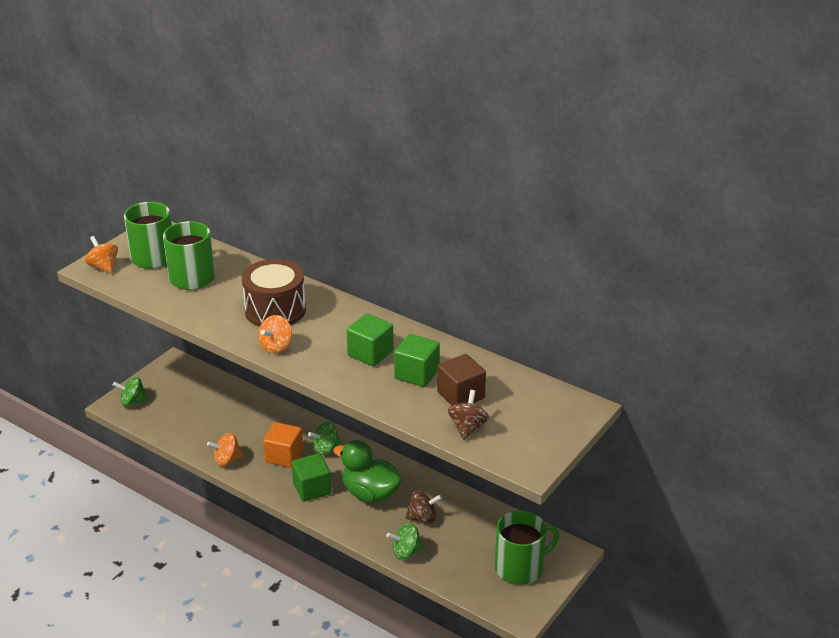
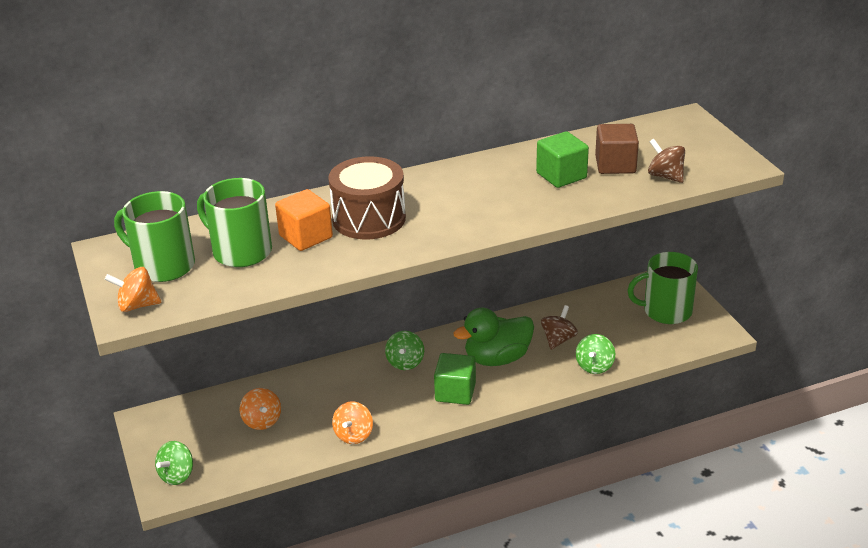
camera: 55 degrees left, 0 degrees up
(276, 346) = (434, 236): orange spinning top -> orange spinning top (262, 421)
(284, 456) = (388, 393): orange cube -> orange cube (306, 236)
(370, 353) = (503, 189): green cube -> none
(520, 567) = (666, 311): green mug -> green mug turned 105 degrees counterclockwise

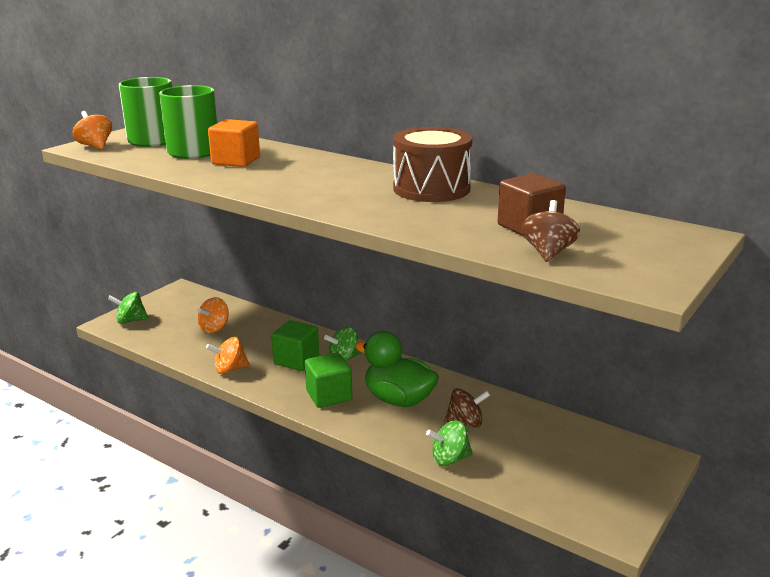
camera: 55 degrees right, 10 degrees down
(369, 219) = (287, 170): brown drum -> brown drum (431, 189)
(561, 175) = (467, 211): green cube -> green cube (296, 360)
(666, 311) = (600, 475): green mug -> none

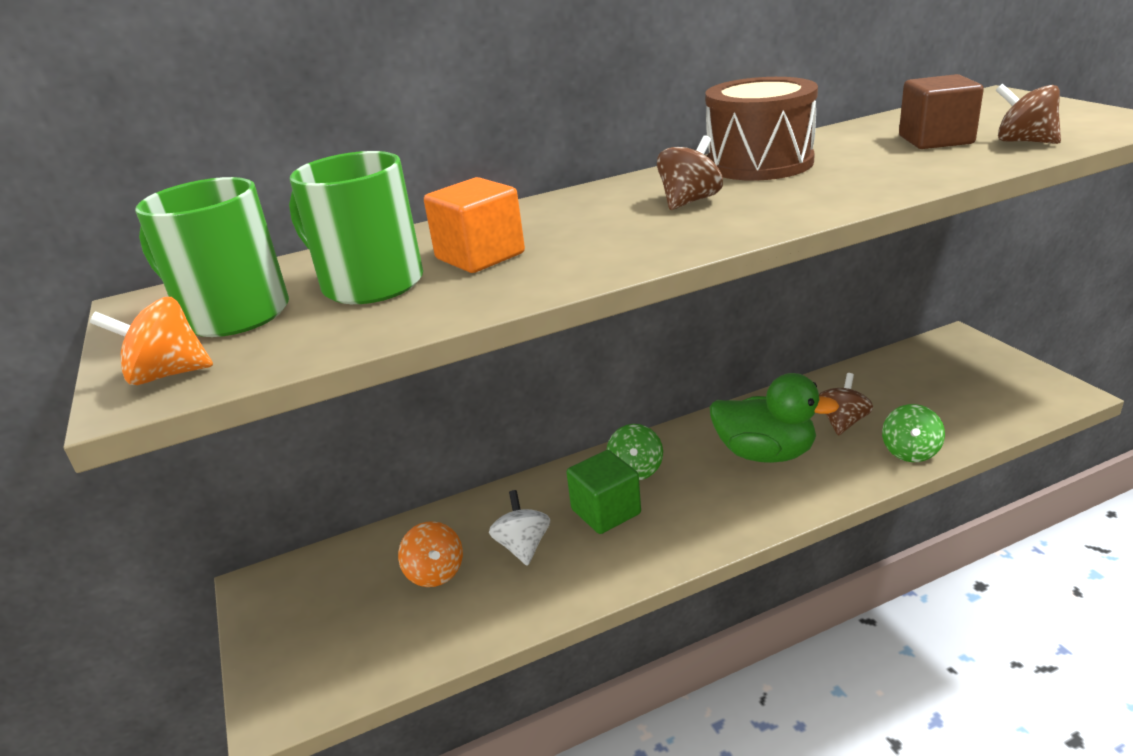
camera: 55 degrees left, 5 degrees up
(130, 320) = (299, 676): green spinning top -> none
(229, 369) = (578, 584): orange spinning top -> none
(250, 345) = (523, 546): none -> white spinning top
(329, 395) = (719, 505): green cube -> none
(343, 184) = (689, 201): none -> brown spinning top
(398, 400) = (765, 454): green duck -> green duck turned 135 degrees counterclockwise

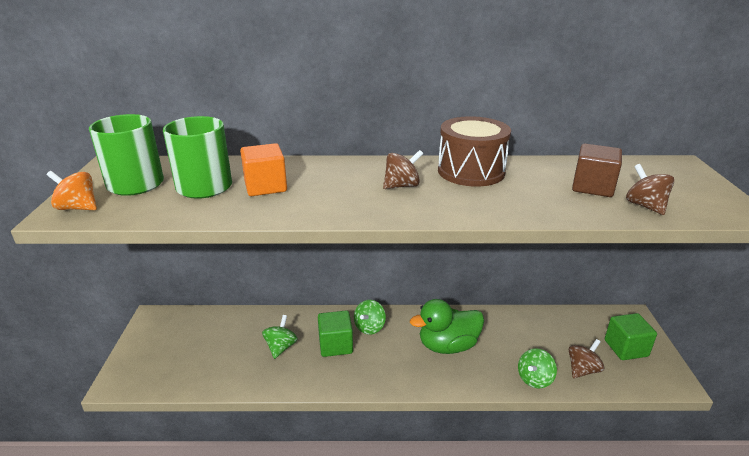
camera: 20 degrees right, 0 degrees up
(435, 573) = (230, 344): orange spinning top -> none
(523, 546) = (281, 347): white spinning top -> green spinning top
(765, 454) = (447, 346): green duck -> green duck turned 120 degrees clockwise
(842, 422) = (509, 344): brown spinning top -> brown spinning top (582, 370)
(982, 376) = (626, 348): none -> green cube

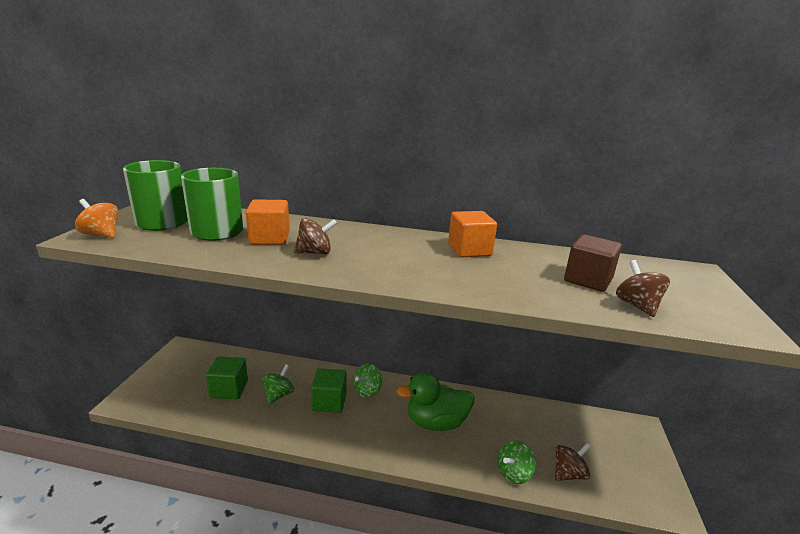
camera: 10 degrees right, 5 degrees down
(402, 186) = (394, 254): brown spinning top -> brown spinning top (315, 252)
(471, 171) = (469, 250): brown drum -> orange cube
(626, 348) = (623, 459): green cube -> green cube (229, 389)

